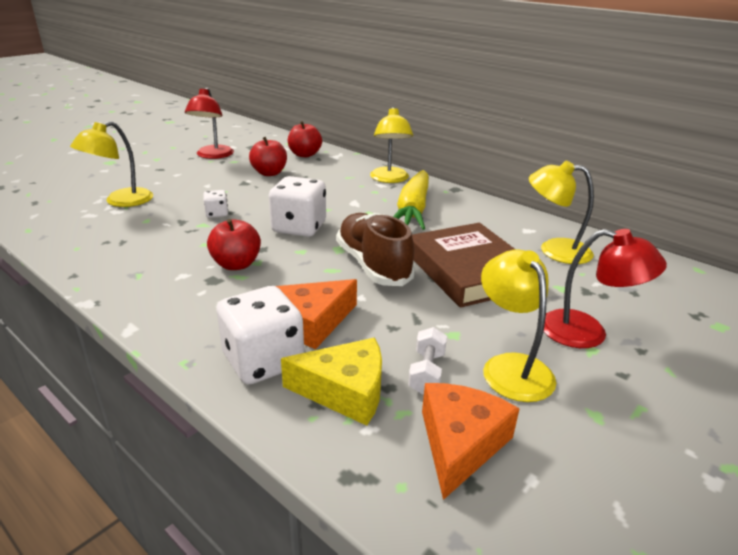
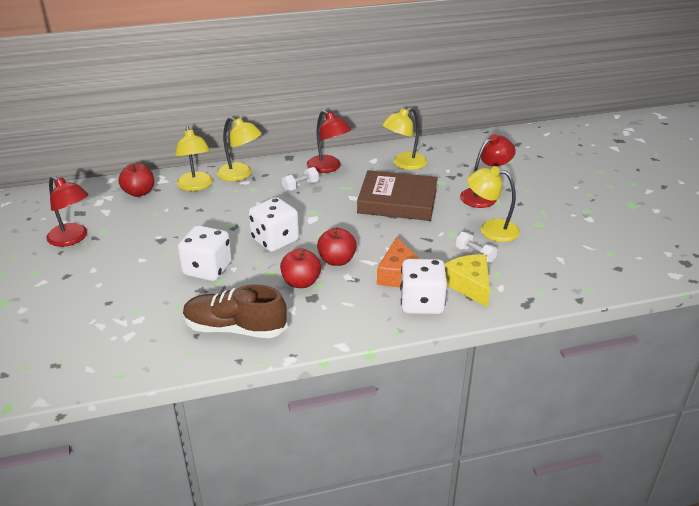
camera: 55 degrees left, 5 degrees up
(121, 201) = (119, 313): yellow lamp -> yellow lamp (196, 186)
(217, 214) = (207, 269): white dice -> white dice, size x2.03
(269, 173) = (157, 222): red apple -> red apple (337, 260)
(345, 391) = (469, 285): yellow cheese -> yellow cheese turned 60 degrees counterclockwise
(373, 265) = (357, 230): brown shoe -> brown shoe (235, 329)
(413, 209) = (300, 186): yellow carrot -> white dumbbell
(460, 443) = (528, 267): orange cheese -> none
(470, 212) = (328, 167): none -> red lamp

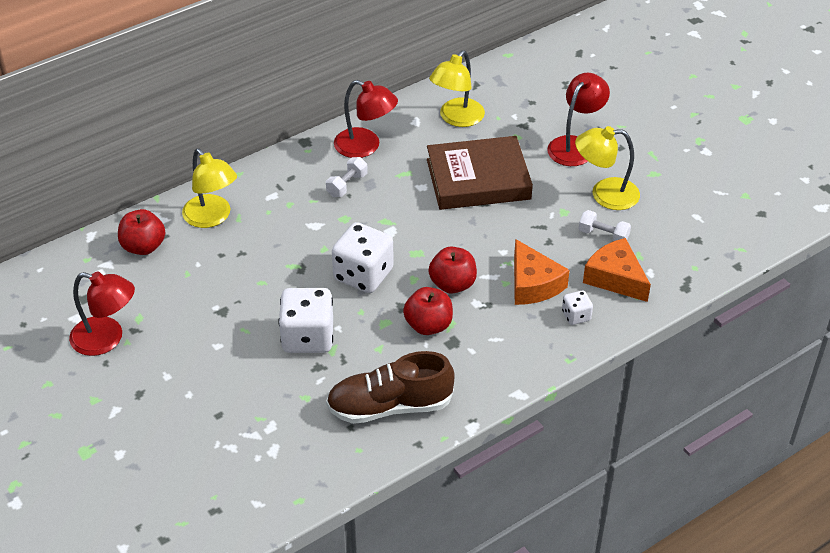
camera: 20 degrees left, 10 degrees up
(240, 174) = (259, 185): yellow lamp -> none
(421, 303) = (576, 316): white dice -> white dice, size x0.49
(469, 285) = (615, 278): yellow cheese -> orange cheese

